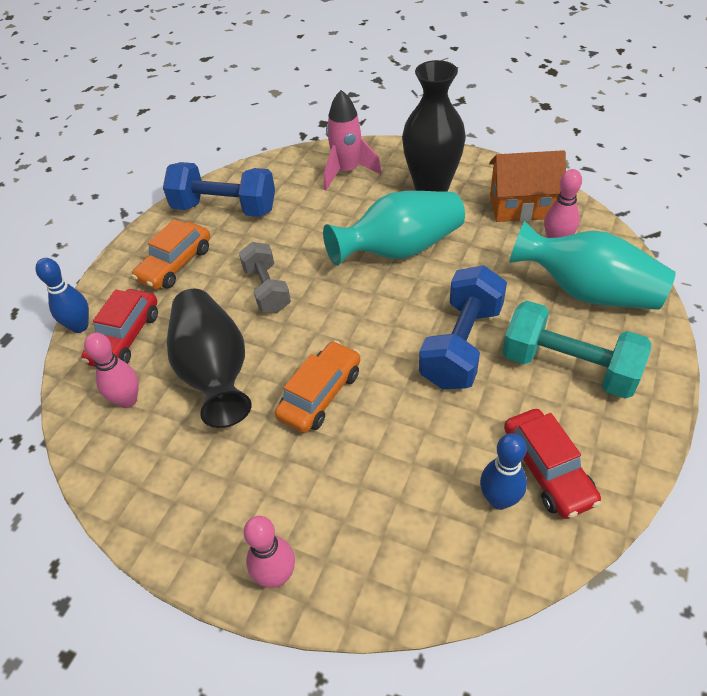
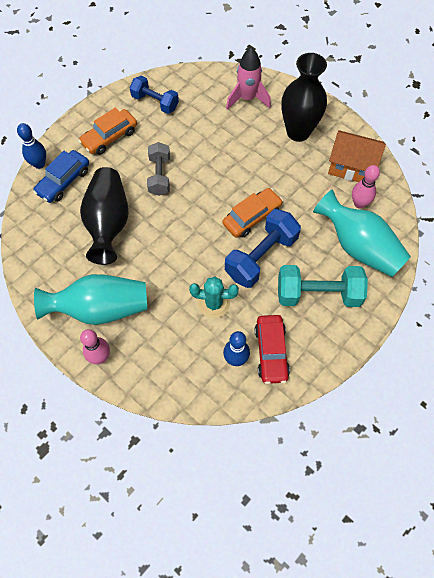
camera: 15 degrees right, 15 degrees up
(125, 337) = (64, 181): red car -> blue car
(127, 400) = (53, 225): pink bowling pin -> none
(224, 208) = (155, 102): blue dumbbell -> blue dumbbell, size x0.66
(320, 394) = (164, 260): orange car -> orange car (252, 217)
(400, 249) = (255, 174): turquoise vase -> turquoise vase (100, 308)
(424, 430) = (214, 303): none -> turquoise cactus
(568, 367) = (318, 294): turquoise dumbbell -> turquoise dumbbell turned 45 degrees counterclockwise

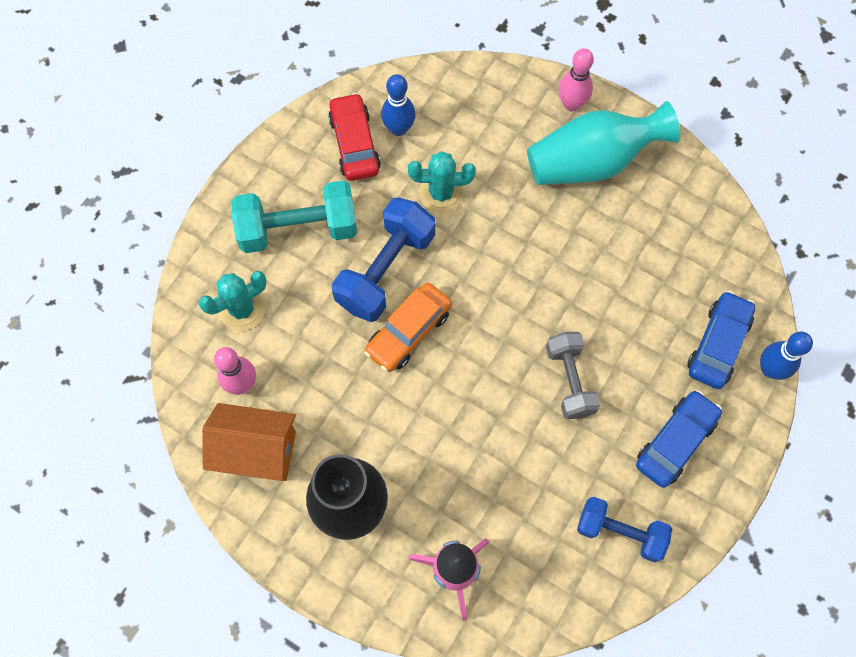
camera: 170 degrees right, 5 degrees up
(108, 223) = (623, 285): black vase -> none
(109, 137) = (675, 442): orange car -> blue car
(359, 247) = (242, 309): turquoise vase -> turquoise cactus

